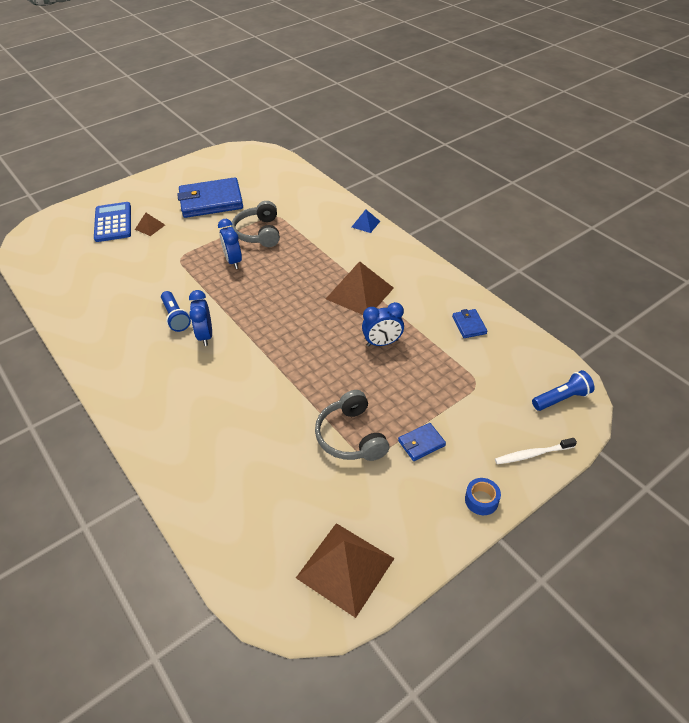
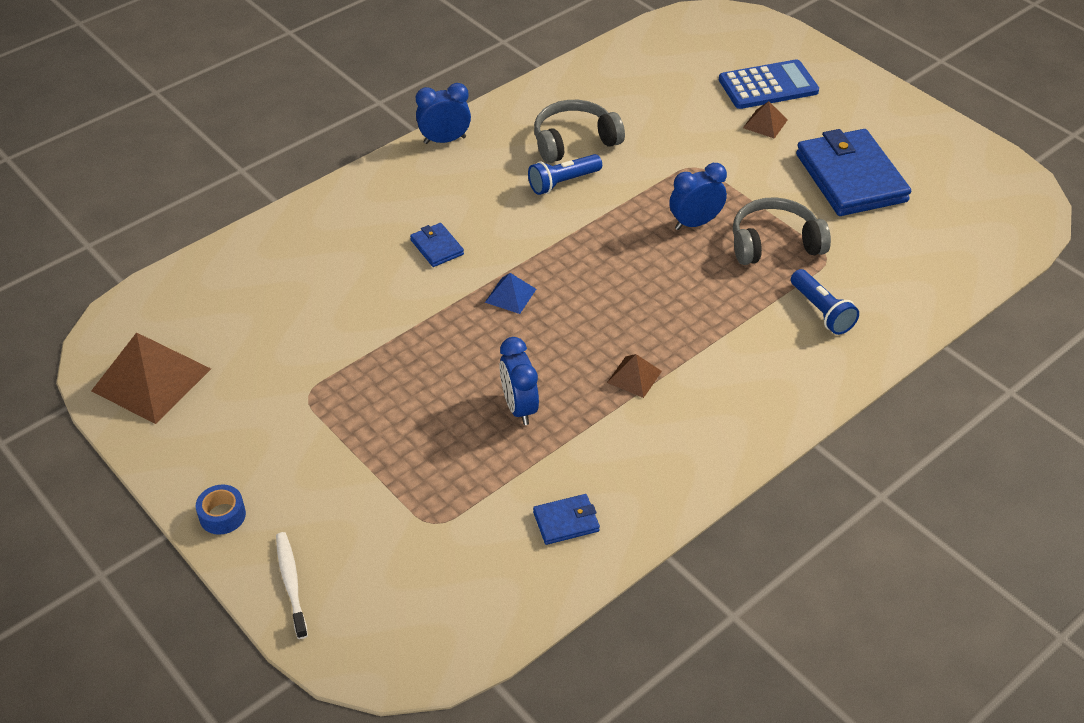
camera: 85 degrees right, 0 degrees up
(205, 335) = (527, 216): blue clock -> blue clock (445, 140)
(350, 436) = (340, 377): grey headphones -> grey headphones (574, 141)
(359, 293) = (634, 376): brown pyramid -> brown pyramid, size x0.49
(365, 224) = (830, 378): blue pyramid -> blue pyramid (510, 295)
(421, 443) = (322, 452): blue wallet -> blue wallet (437, 247)
(561, 398) = (398, 637): blue flashlight -> blue flashlight (821, 311)

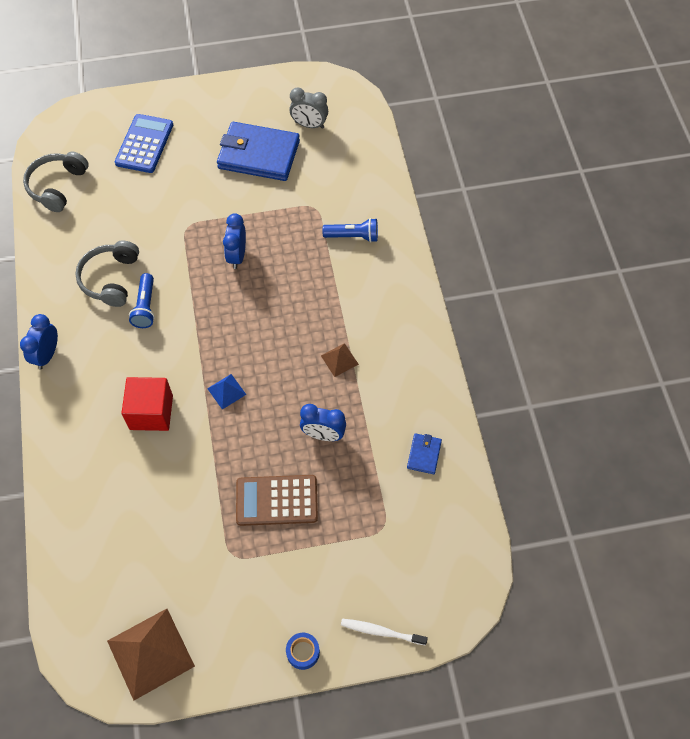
camera: 60 degrees left, 15 degrees up
(402, 403) = (276, 500): none -> brown calculator
(437, 247) = (151, 412): blue wallet -> red cube
(765, 123) = (178, 167): brown pyramid -> none
(774, 243) = (284, 226): grey headphones -> grey headphones (57, 186)
(941, 200) = (309, 125): none -> grey clock

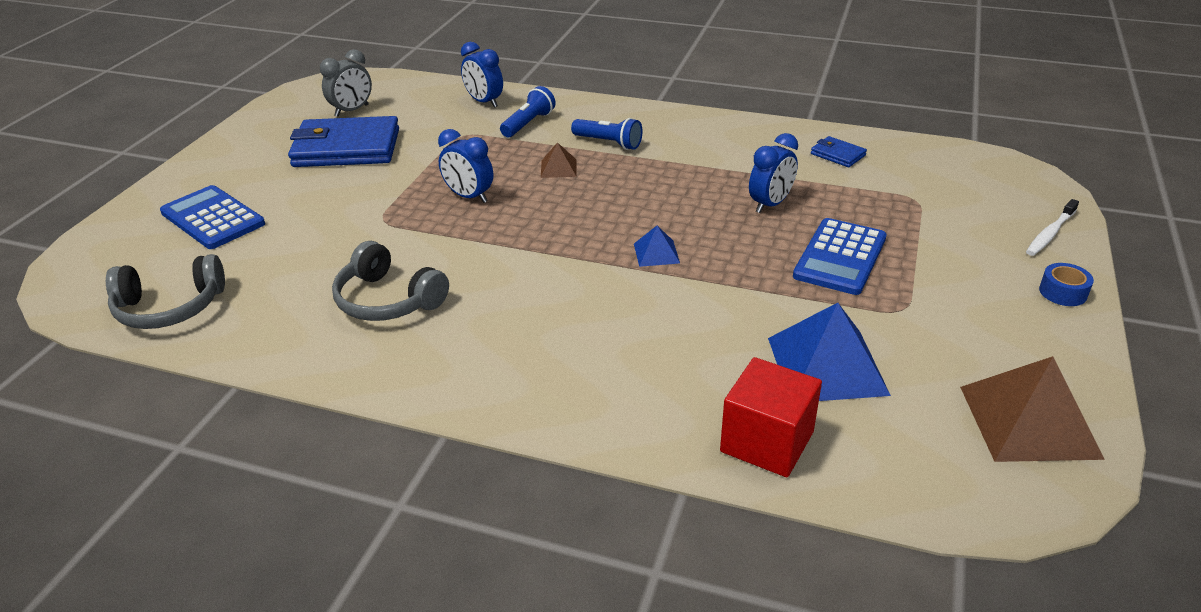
camera: 60 degrees left, 25 degrees down
(47, 355) = (451, 395): blue clock -> blue clock (484, 102)
(57, 186) = (169, 308): grey headphones -> grey headphones turned 60 degrees counterclockwise
(145, 307) = (466, 282): blue flashlight -> blue flashlight (608, 143)
(151, 412) = (638, 320): red cube -> red cube (767, 442)
(154, 529) = (827, 366): none -> blue pyramid
(259, 155) = (347, 148): blue wallet -> blue wallet turned 45 degrees clockwise
(276, 500) = (840, 257): brown calculator -> blue calculator
(339, 360) = (679, 170): brown pyramid -> brown pyramid (558, 168)

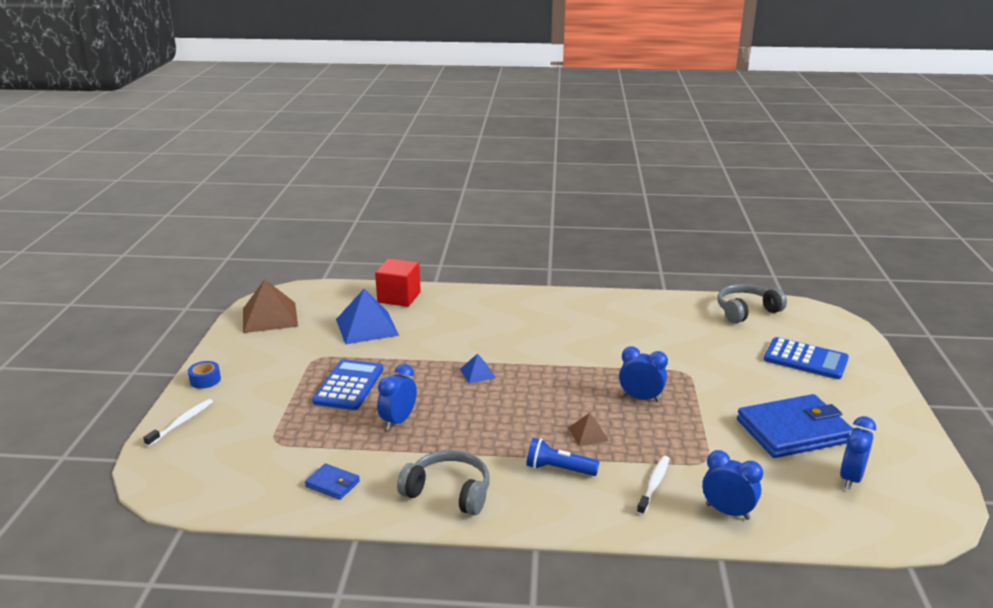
camera: 165 degrees right, 10 degrees down
(352, 110) = (851, 478): grey clock -> blue clock
(388, 300) = (628, 328): grey headphones -> grey headphones (449, 492)
(528, 124) = (654, 484): blue flashlight -> white toothbrush

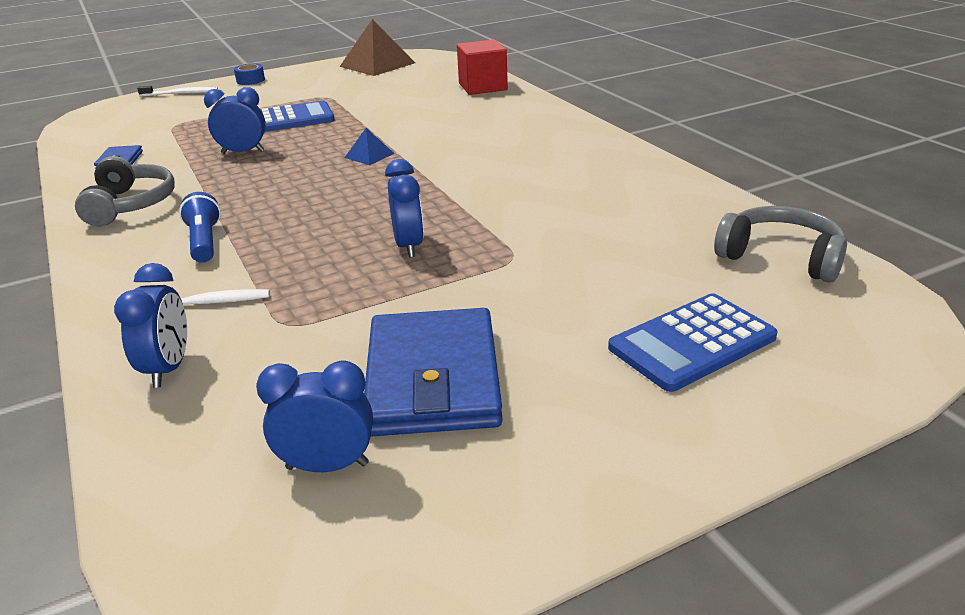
camera: 60 degrees right, 5 degrees up
(366, 327) = (405, 94): blue pyramid -> none
(588, 434) = (292, 238): brown pyramid -> none
(793, 431) = (433, 378): blue wallet -> blue wallet turned 45 degrees clockwise
(805, 359) = (692, 342): blue calculator -> blue calculator turned 60 degrees clockwise

